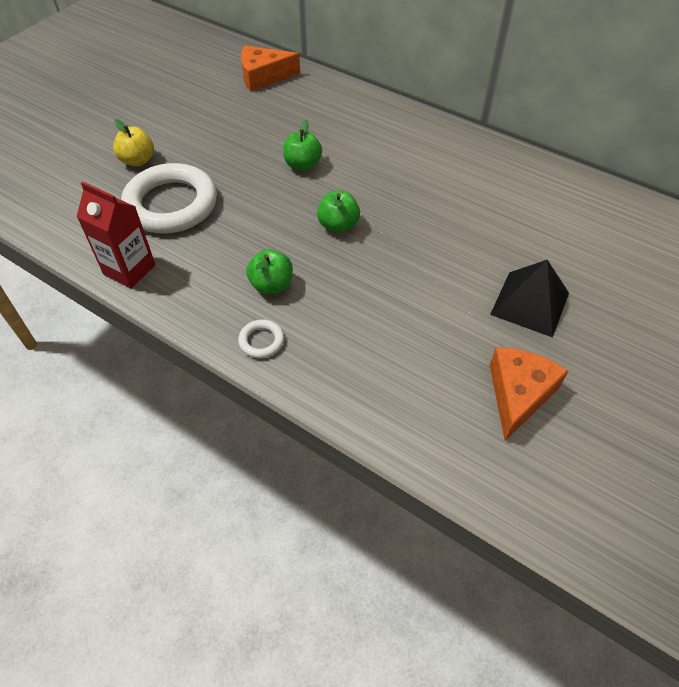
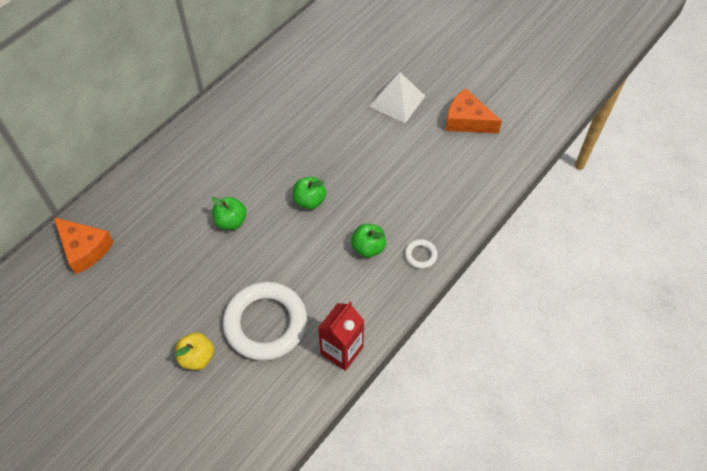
camera: 85 degrees left, 5 degrees up
(263, 76) = (84, 249): orange cheese -> orange cheese turned 45 degrees counterclockwise
(530, 303) = (397, 101): black pyramid -> white pyramid

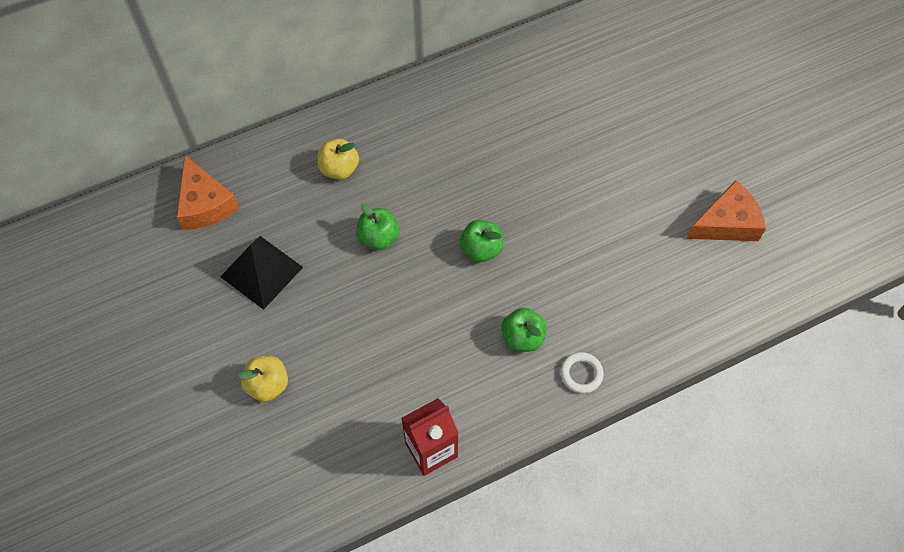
camera: 25 degrees right, 5 degrees up
(153, 280) = (261, 272): none -> black pyramid
(178, 185) = (339, 169): none -> yellow apple
(265, 323) = (360, 378): white ring -> none
(397, 101) = (650, 162): white pyramid -> none
(467, 120) = (727, 223): orange cheese -> orange cheese turned 105 degrees clockwise

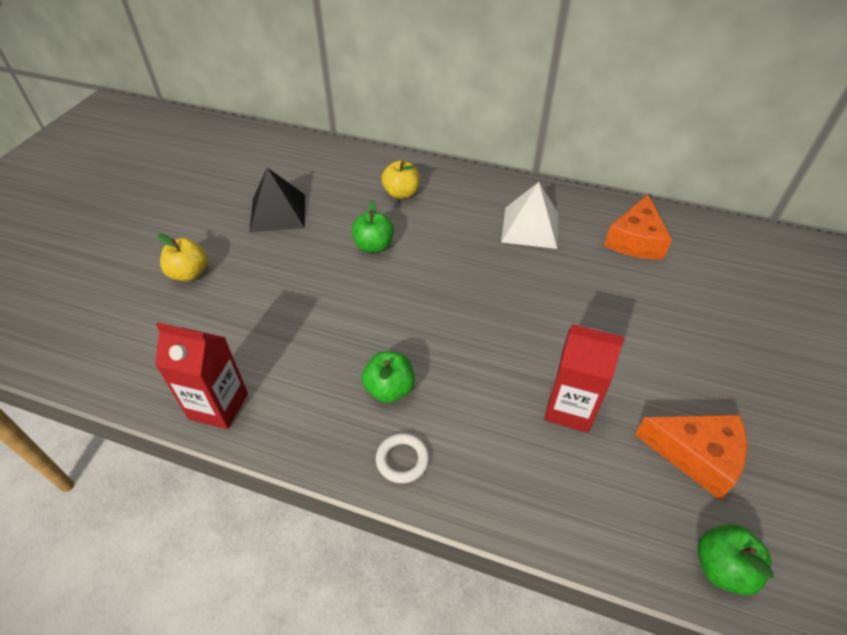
camera: 45 degrees right, 15 degrees down
(205, 204) = (299, 160): orange cheese -> orange cheese (635, 240)
(473, 123) = (530, 227): none -> white pyramid
(481, 249) = (436, 305): green apple -> green apple (722, 568)
(637, 253) = (569, 408): none -> red carton

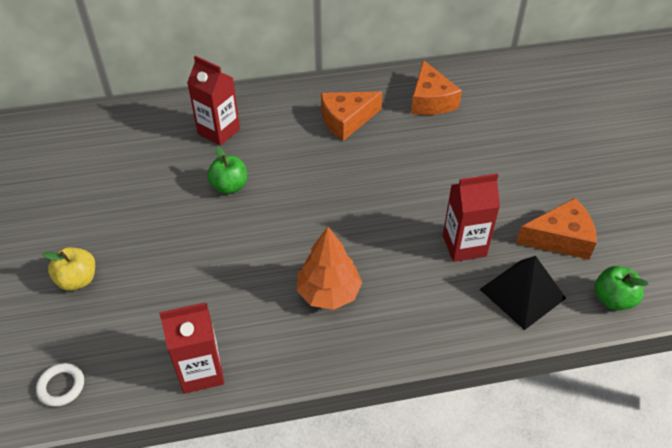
camera: 30 degrees left, 0 degrees up
(277, 212) = (117, 192): black pyramid -> black pyramid (522, 293)
(389, 389) = (328, 292): green apple -> orange tree
(401, 193) = (219, 131): yellow apple -> red carton
(402, 460) = (375, 337): white ring -> white ring (61, 386)
(530, 227) = (346, 120): white pyramid -> orange cheese

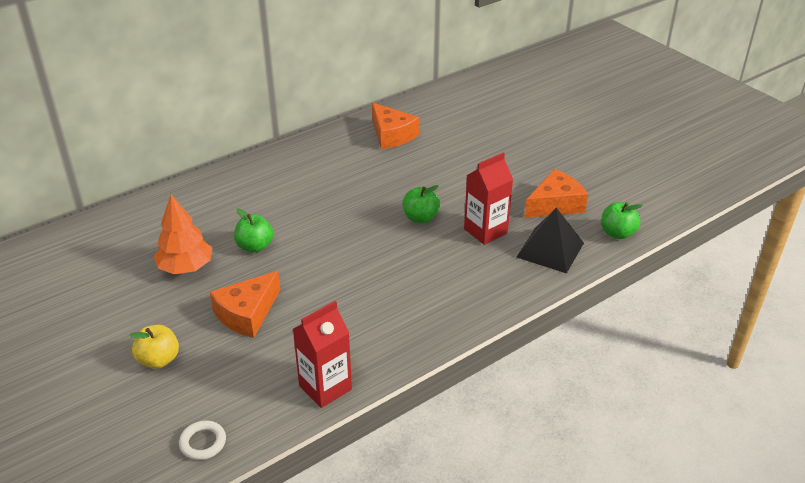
camera: 25 degrees left, 10 degrees down
(219, 131) = (214, 207): red carton -> none
(328, 292) = (397, 297): orange tree -> orange tree (186, 267)
(346, 120) = (328, 168): orange cheese -> orange cheese (247, 314)
(405, 207) = (420, 218): none -> green apple

